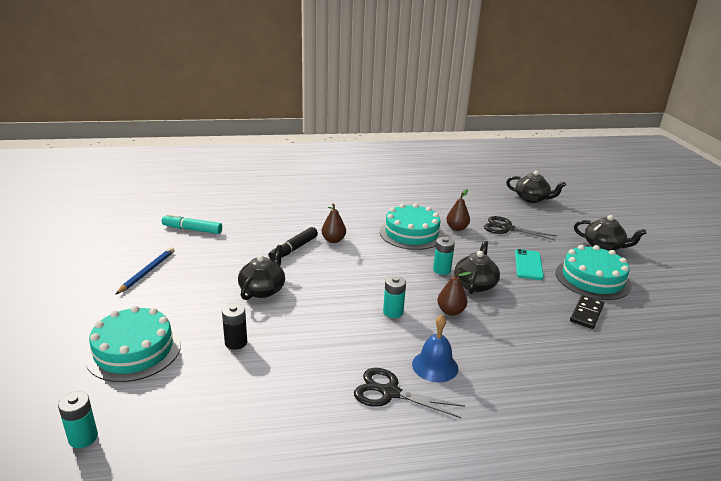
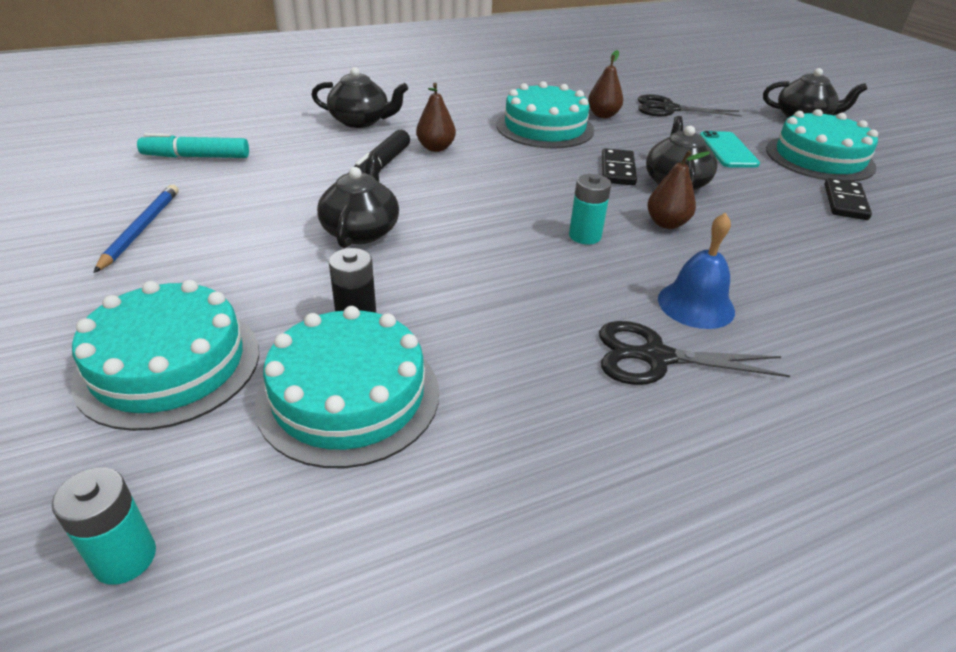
camera: 15 degrees left, 10 degrees up
(213, 382) = (349, 396): none -> turquoise cake
(441, 270) = (617, 170): turquoise battery -> black domino
(532, 199) = (675, 72): black teapot -> black teapot (360, 121)

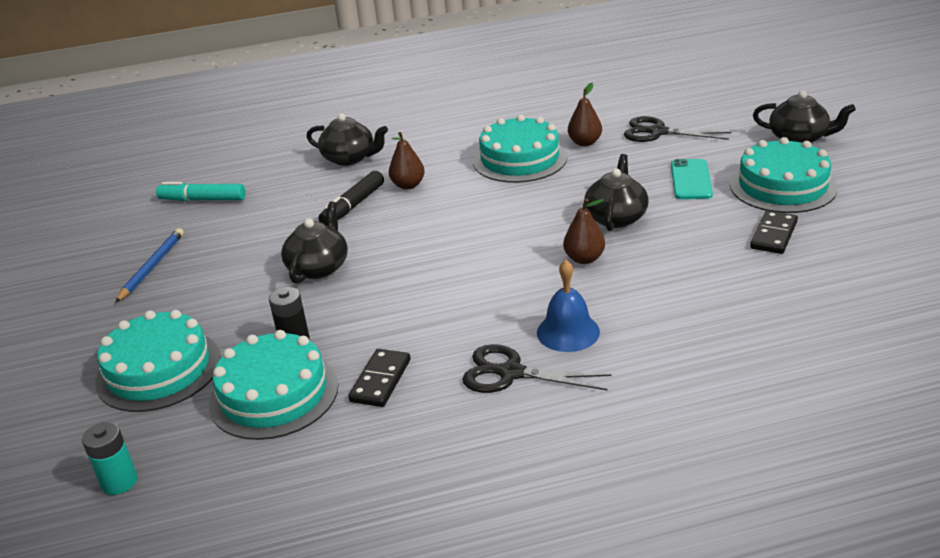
camera: 15 degrees right, 5 degrees down
(585, 236) = (504, 271): turquoise battery -> none
(617, 170) = (567, 204): black domino -> black domino (380, 380)

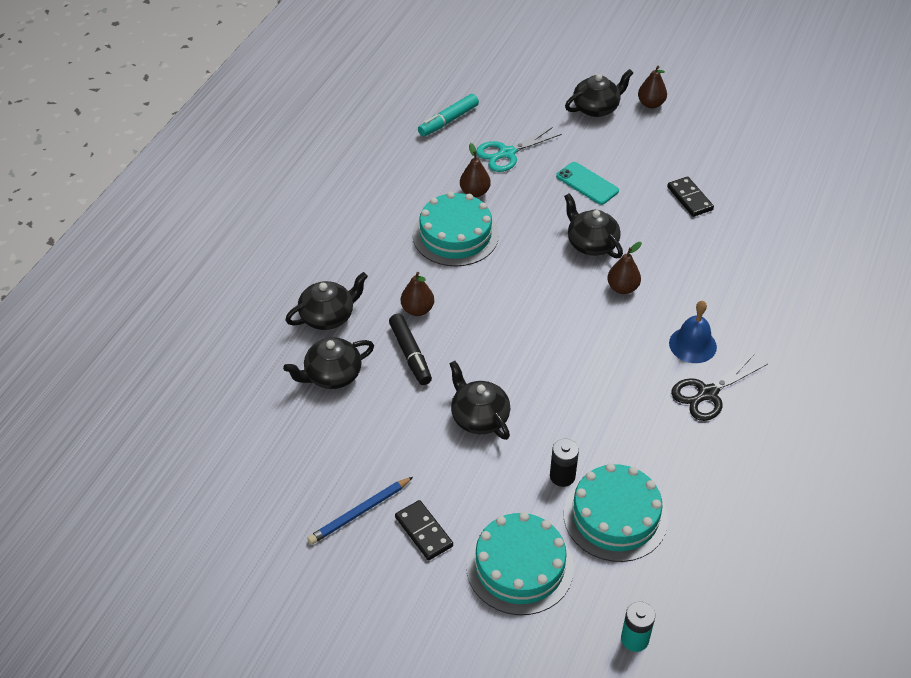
camera: 55 degrees left, 15 degrees up
(152, 267) = (359, 512): blue pencil -> blue pencil turned 90 degrees counterclockwise
(203, 199) = (280, 434): turquoise marker -> turquoise marker (448, 121)
(288, 188) = (332, 375): none -> black teapot
(380, 380) = (654, 456): black domino -> black domino (423, 532)
(657, 132) = (506, 153): black scissors -> turquoise scissors
(782, 186) = (642, 156): turquoise cake -> none
(863, 157) = (651, 104): none -> brown pear

